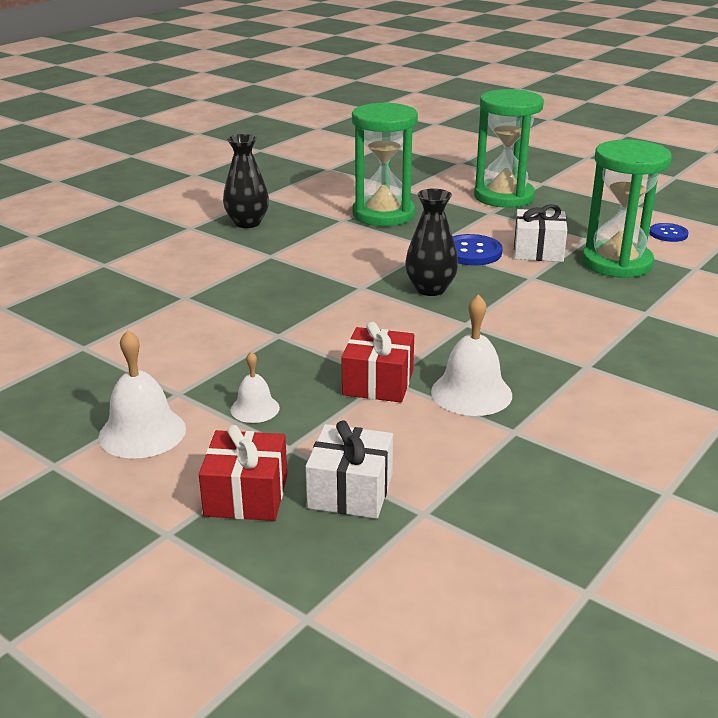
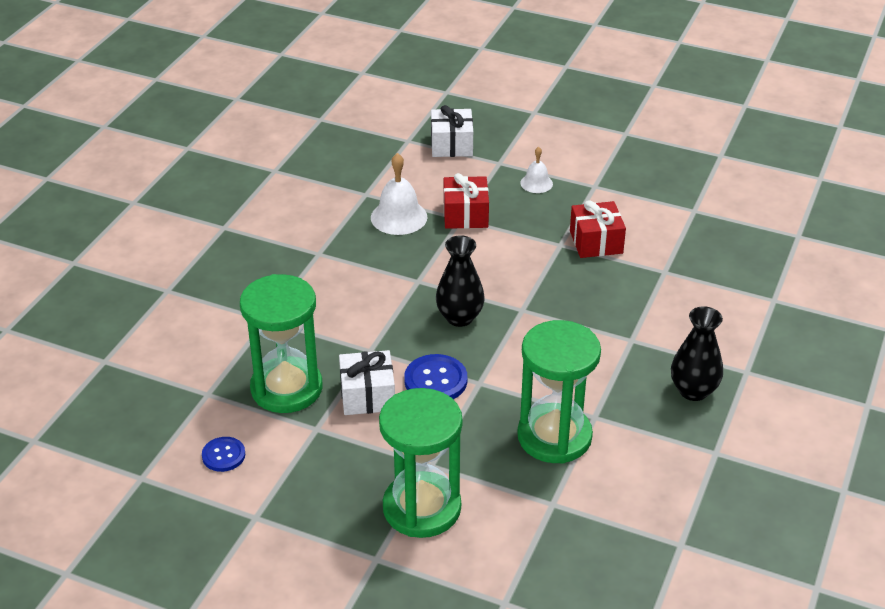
camera: 165 degrees right, 10 degrees up
(142, 432) = (593, 158): white bell -> none
(246, 495) = (507, 134): red gift -> red gift (596, 242)

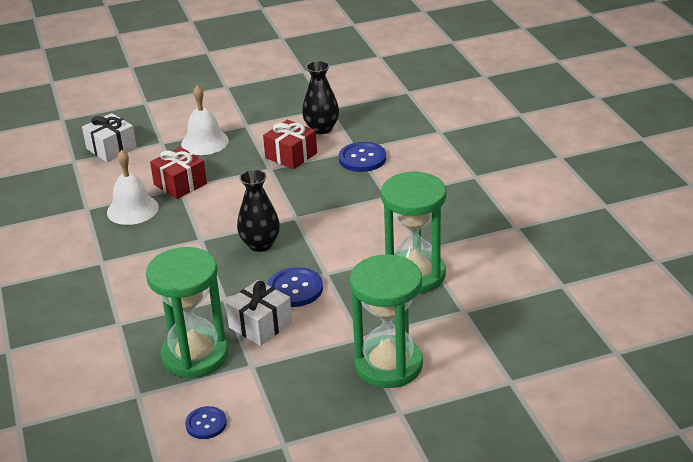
camera: 40 degrees left, 5 degrees down
(536, 183) = (205, 142): white bell -> white bell, size x1.69
(658, 285) = (362, 158): none -> blue button
(693, 391) = (460, 203): black vase -> black vase (321, 129)

